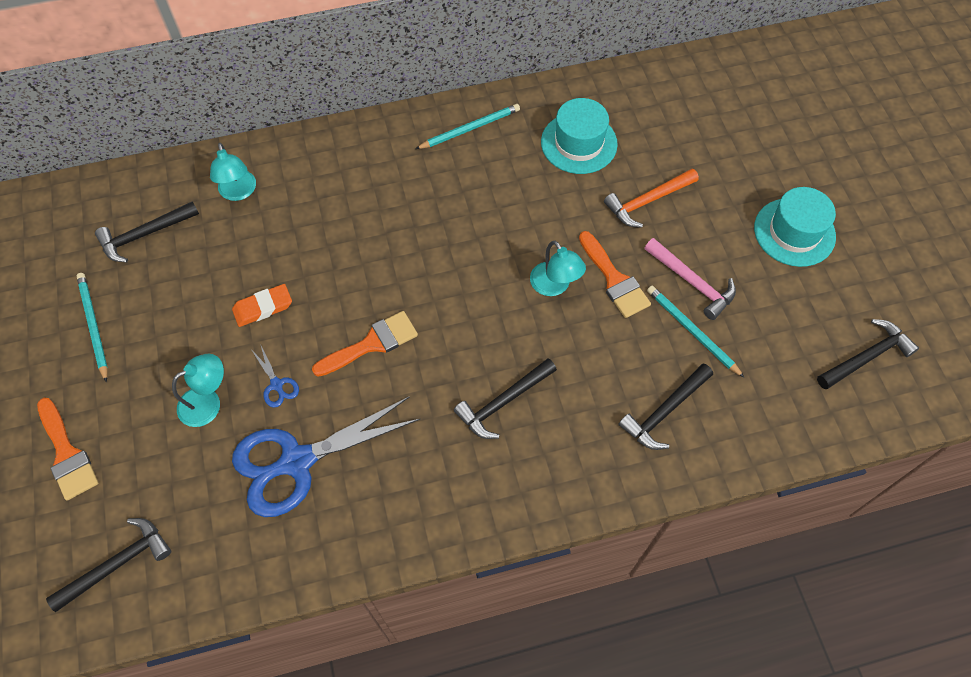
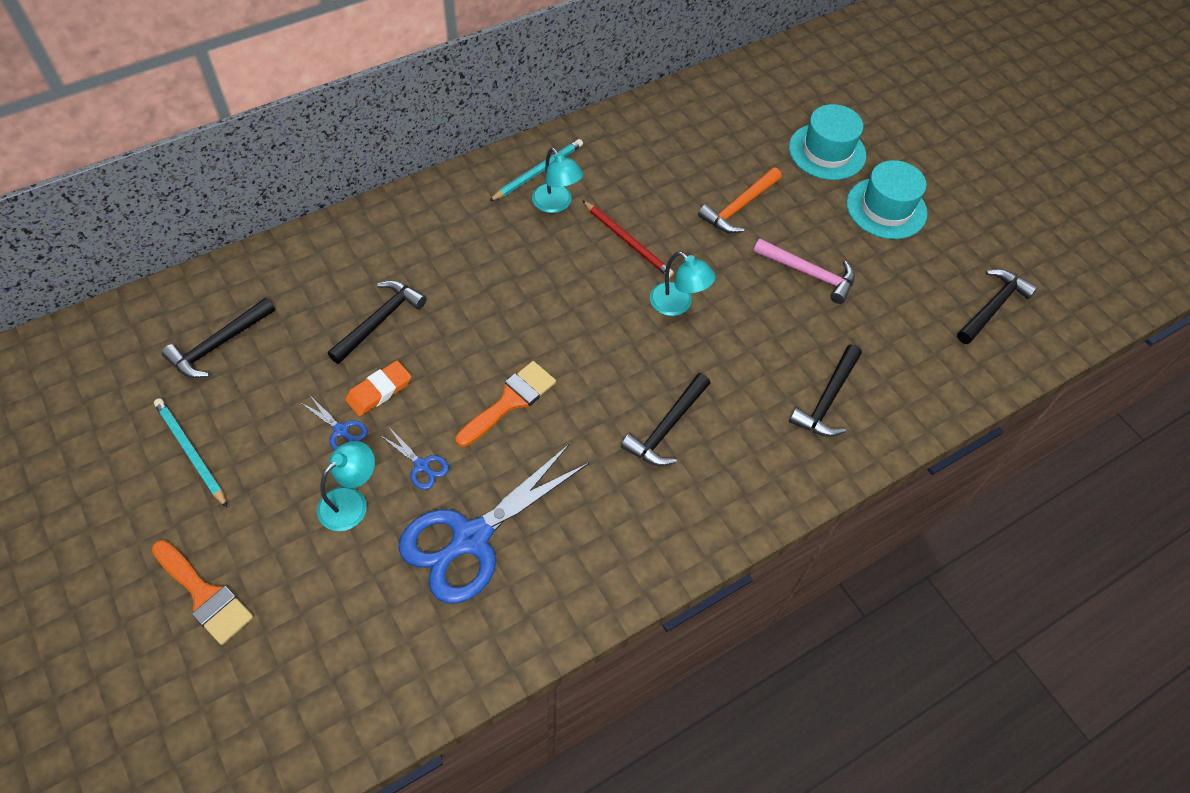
camera: 20 degrees left, 5 degrees down
(118, 563) = (305, 697): black hammer -> black hammer (380, 320)
(220, 336) = (341, 430): none -> blue scissors
(238, 192) = (311, 280): turquoise lamp -> turquoise lamp (556, 204)
(529, 213) = (628, 241): none -> red pencil
(579, 143) = (652, 165): turquoise hat -> turquoise hat (827, 151)
(614, 279) = (734, 286): orange brush -> none
(692, 331) = (825, 318): turquoise pencil -> none

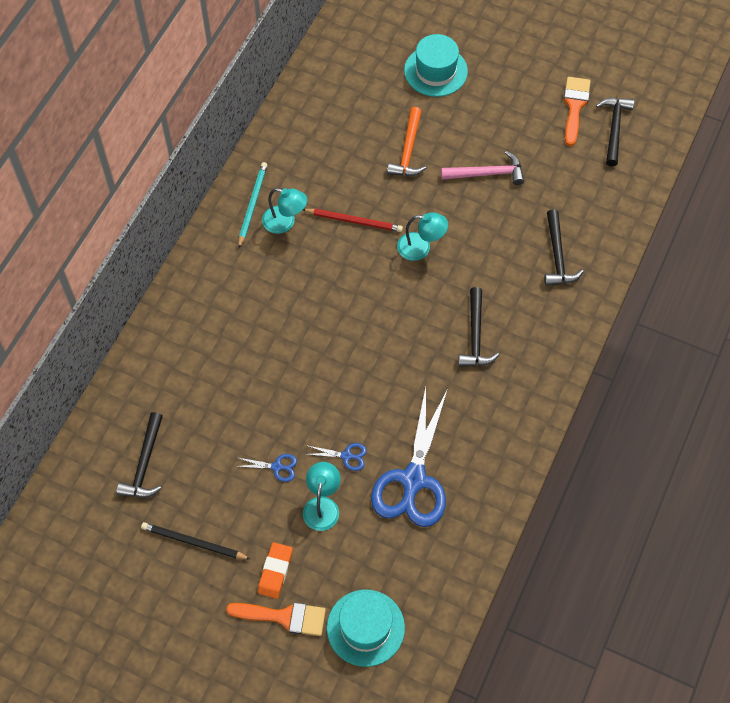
camera: 30 degrees left, 5 degrees up
(190, 452) = (193, 542): turquoise pencil -> black pencil
(379, 391) = (278, 426): orange eraser -> orange eraser (275, 571)
(380, 320) = (237, 379): black hammer -> none
(510, 401) = (367, 380): orange brush -> orange brush (574, 106)
(886, 208) = (503, 94): turquoise hat -> turquoise hat (365, 628)

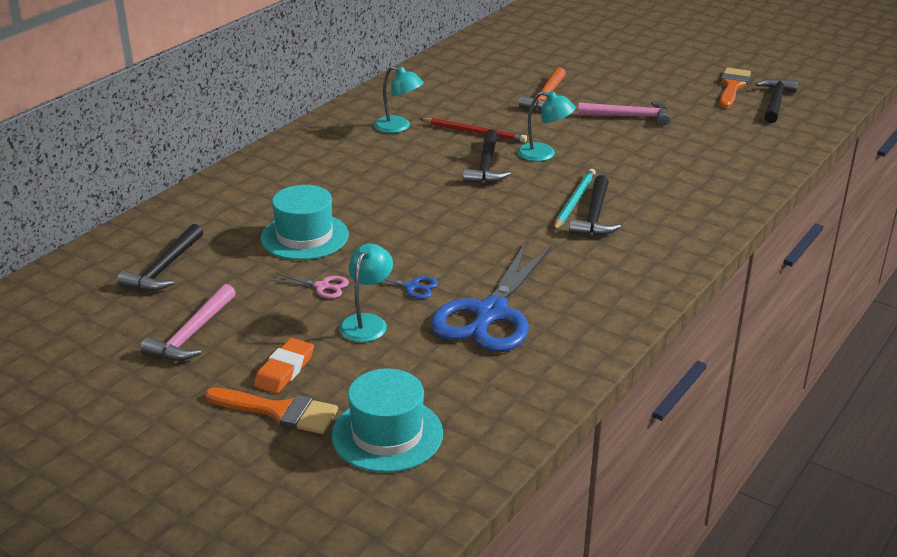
camera: 10 degrees right, 30 degrees down
(193, 542) = (191, 334): black pencil -> pink hammer
(252, 205) = (368, 114): turquoise pencil -> turquoise pencil (574, 201)
(277, 467) = (322, 286): blue scissors -> pink scissors
(435, 71) = (586, 58): turquoise hat -> turquoise hat (304, 236)
(557, 256) = (702, 172): black hammer -> black hammer (486, 166)

